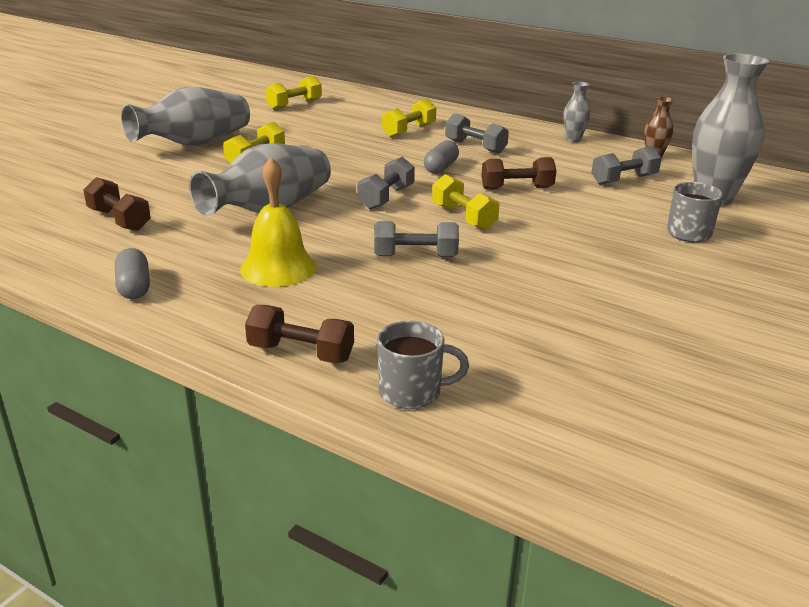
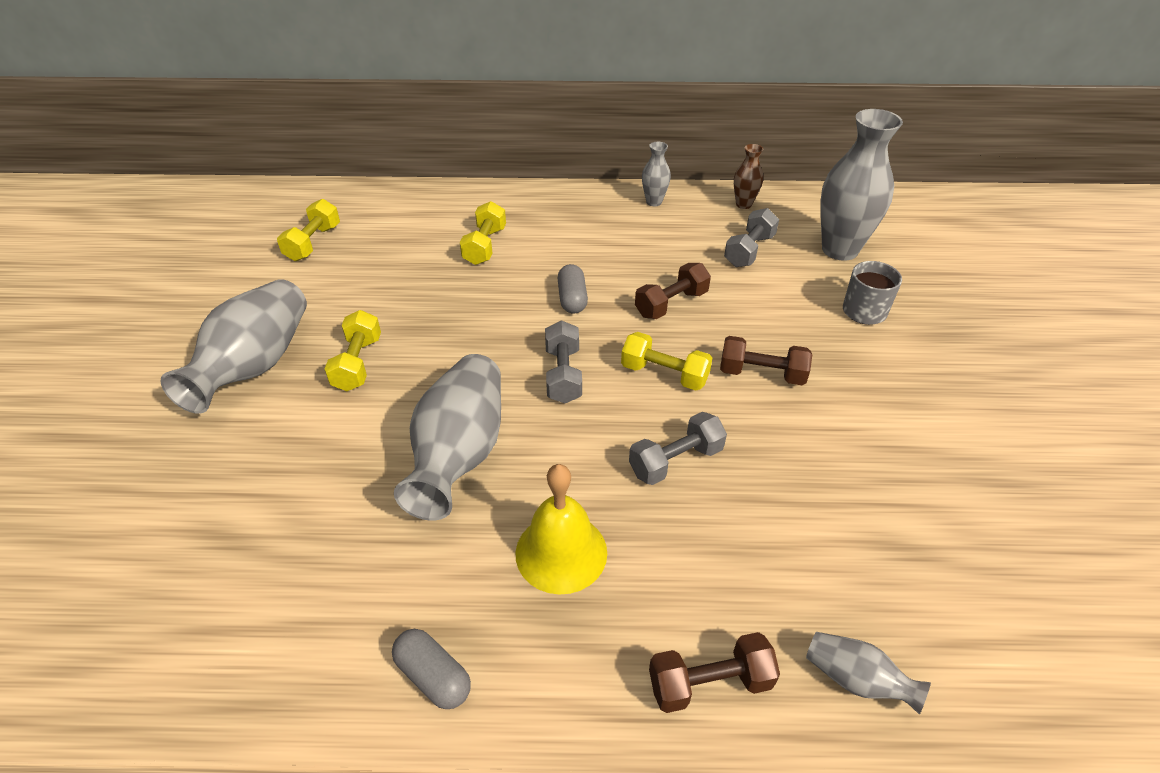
camera: 30 degrees left, 15 degrees up
(119, 220) = (296, 559): brown dumbbell -> brown dumbbell (761, 374)
(412, 392) = (856, 680): grey mug -> grey vase
(475, 147) = (575, 249): grey dumbbell -> none

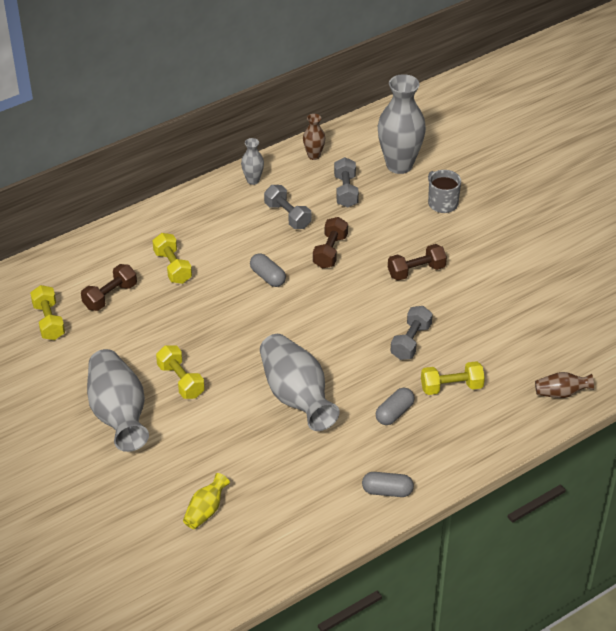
camera: 35 degrees left, 0 degrees up
(191, 543) = (205, 510): none -> yellow vase
(561, 552) = (394, 413): yellow bell -> grey capsule
(563, 375) = (309, 326): grey dumbbell -> grey dumbbell (287, 216)
(664, 374) = (364, 297): yellow dumbbell -> yellow dumbbell (451, 387)
(709, 683) = (504, 427): brown dumbbell -> brown dumbbell (110, 296)
(856, 680) = (561, 393): grey vase -> brown vase

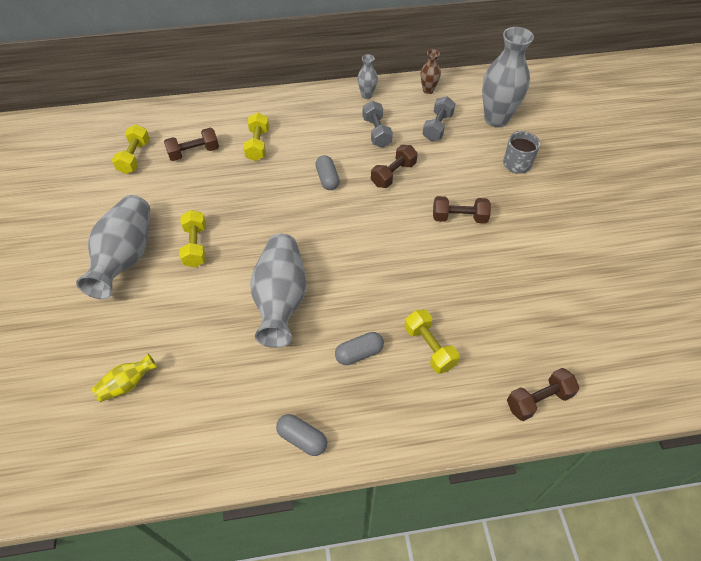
camera: 25 degrees right, 10 degrees up
(411, 341) = (416, 284): grey dumbbell -> none
(451, 387) = (429, 347): yellow dumbbell -> yellow dumbbell turned 45 degrees clockwise
(561, 393) = (538, 400): brown vase -> brown dumbbell

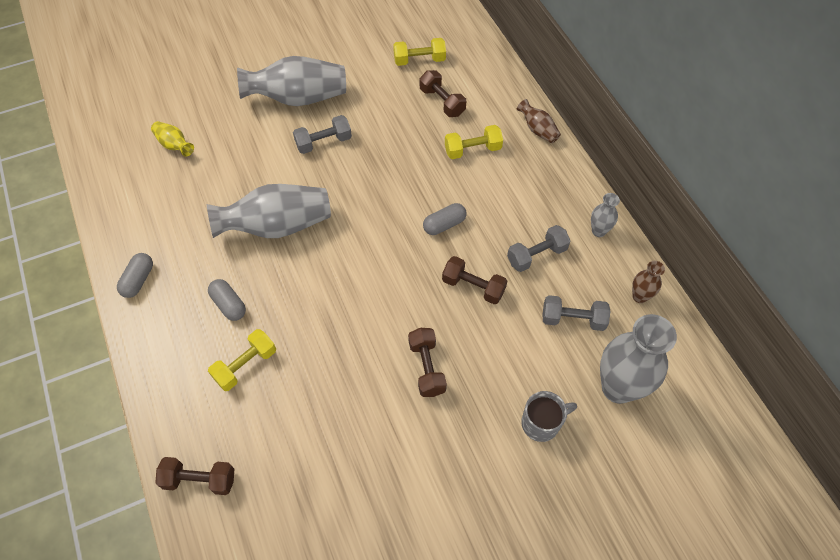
camera: 75 degrees right, 5 degrees up
(195, 246) = (323, 142): yellow dumbbell -> grey dumbbell
(256, 103) = (538, 130): none -> brown vase
(538, 400) = (199, 480): brown dumbbell -> brown dumbbell turned 45 degrees counterclockwise

